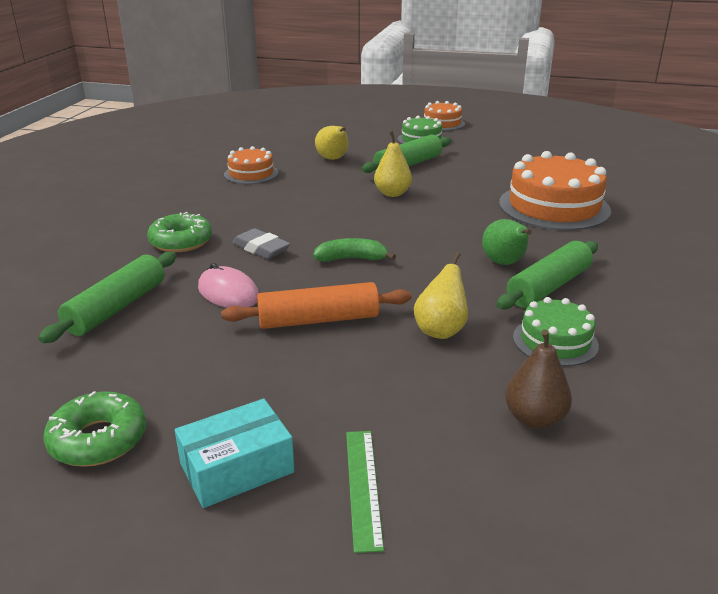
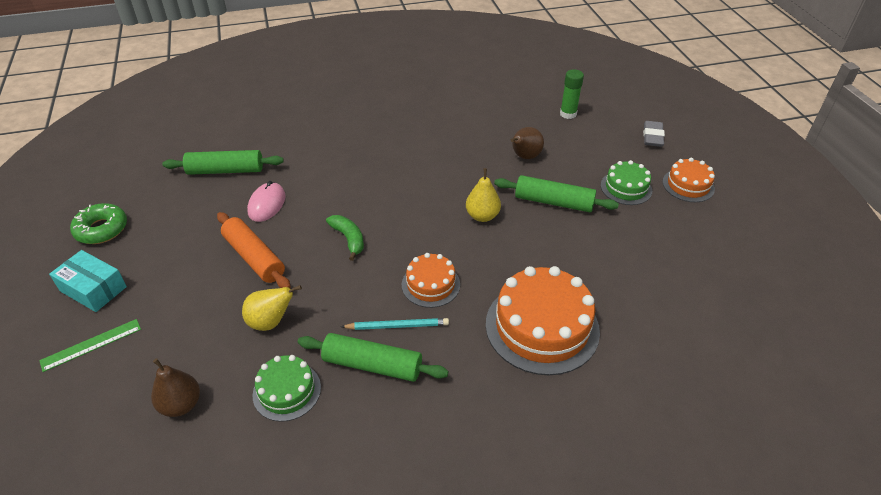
camera: 60 degrees right, 15 degrees up
(181, 241) = (322, 153): green donut -> none
(251, 174) = (455, 130): orange cake -> orange cake (430, 284)
(261, 248) = (335, 190): grey eraser -> grey eraser (652, 137)
(299, 131) = (568, 114): none -> green glue stick
(333, 159) = (524, 157): yellow pear -> brown pear
(504, 263) = (397, 326): green pear -> turquoise pencil

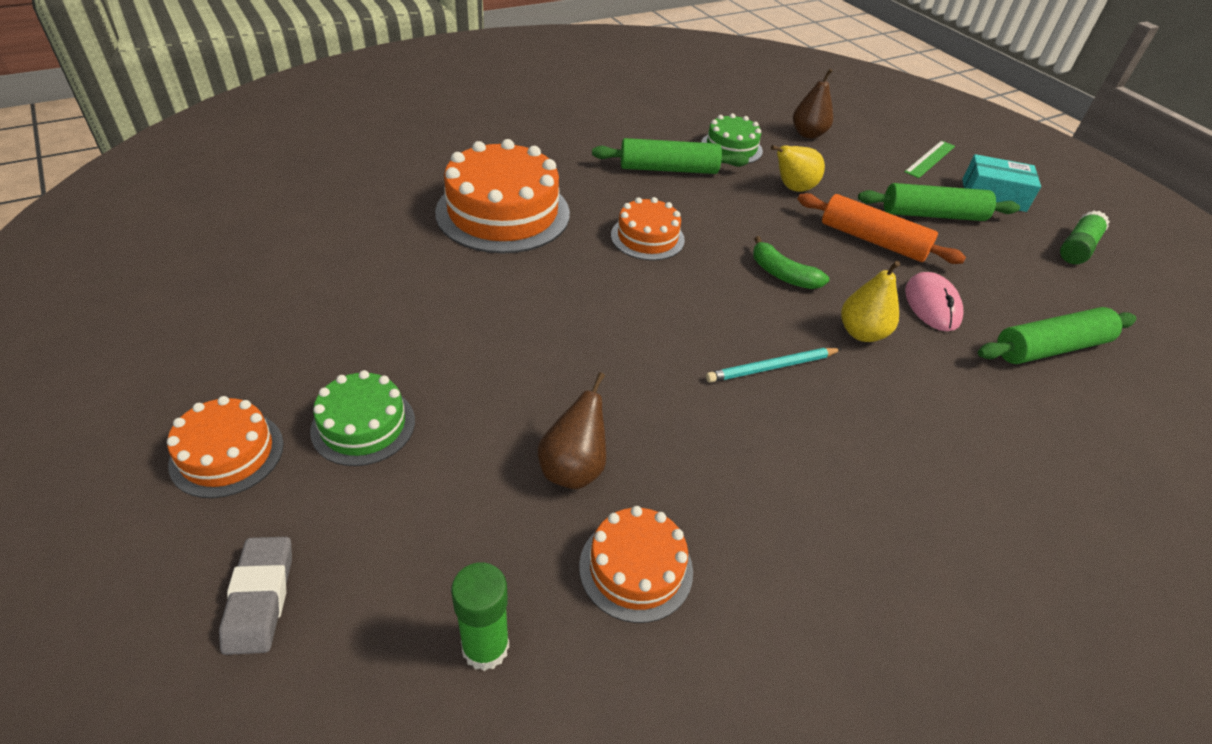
camera: 160 degrees right, 0 degrees up
(101, 229) = (1077, 248): green donut -> green glue stick
(397, 326) = (663, 198): turquoise pencil -> turquoise pencil (772, 367)
(482, 216) = (615, 331): yellow pear -> yellow pear (861, 333)
(507, 124) = (636, 568): none -> orange cake
(553, 202) = (503, 373): green rolling pin -> green rolling pin (933, 215)

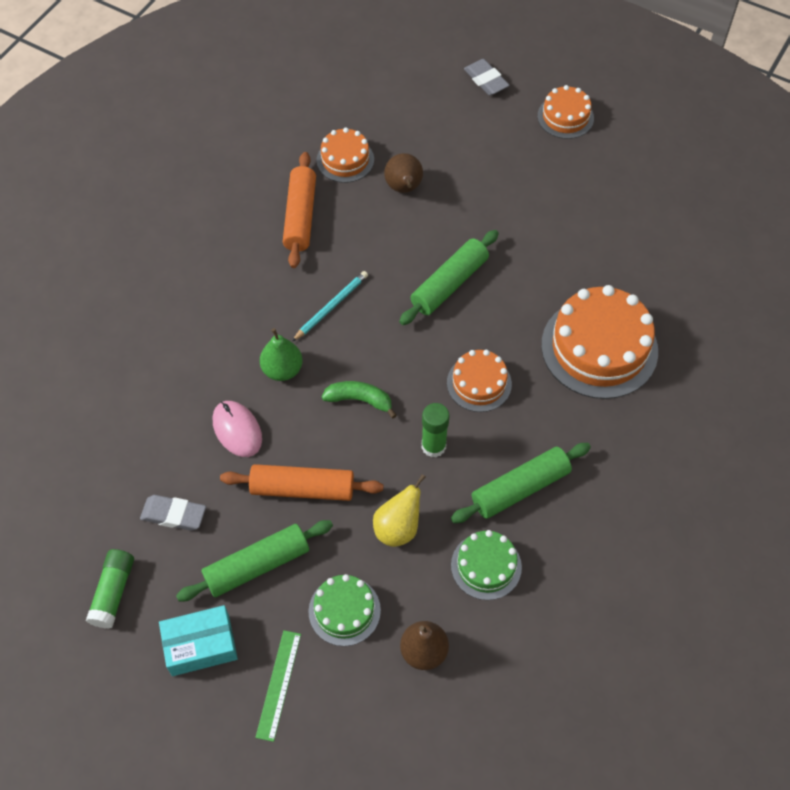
camera: 155 degrees right, 15 degrees up
(363, 425) = (522, 158): green cake -> green cake (344, 611)
(485, 647) = (386, 106): green glue stick -> green glue stick (433, 446)
(763, 504) = (300, 216): none -> orange rolling pin
(861, 333) = (282, 370): yellow pear -> green pear
(1013, 272) = (174, 515): none -> grey eraser
(1050, 348) = (142, 430): green rolling pin -> green rolling pin (449, 284)

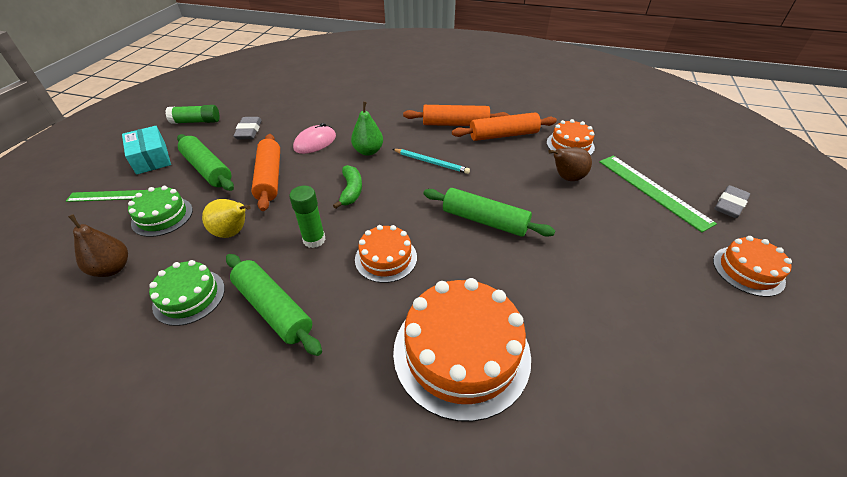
camera: 75 degrees right, 15 degrees down
(254, 259) = (455, 124): none -> orange rolling pin
(447, 126) = (652, 191): none -> green ruler

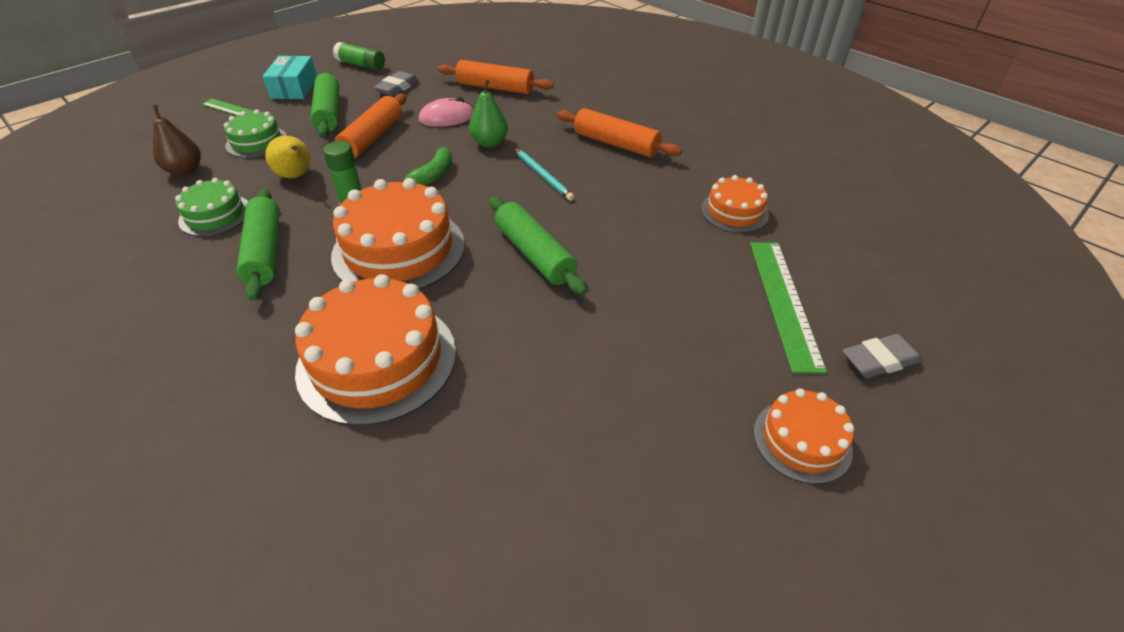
camera: 30 degrees right, 0 degrees up
(386, 258) = (399, 249): orange cake -> orange cake, size x1.82
(503, 135) = (660, 173): orange rolling pin -> orange rolling pin (495, 87)
(566, 178) = (684, 246): brown pear -> none

